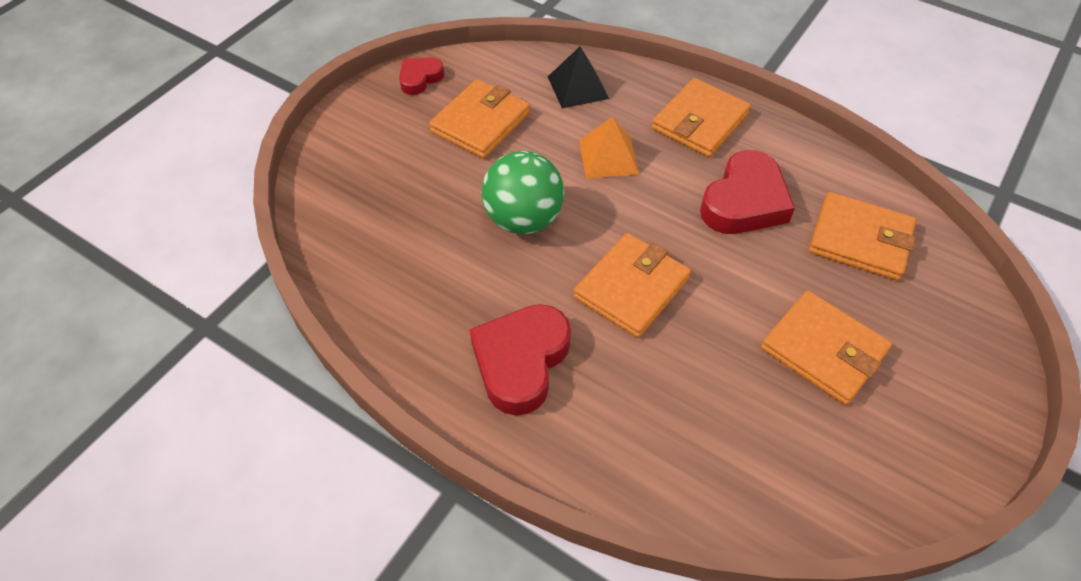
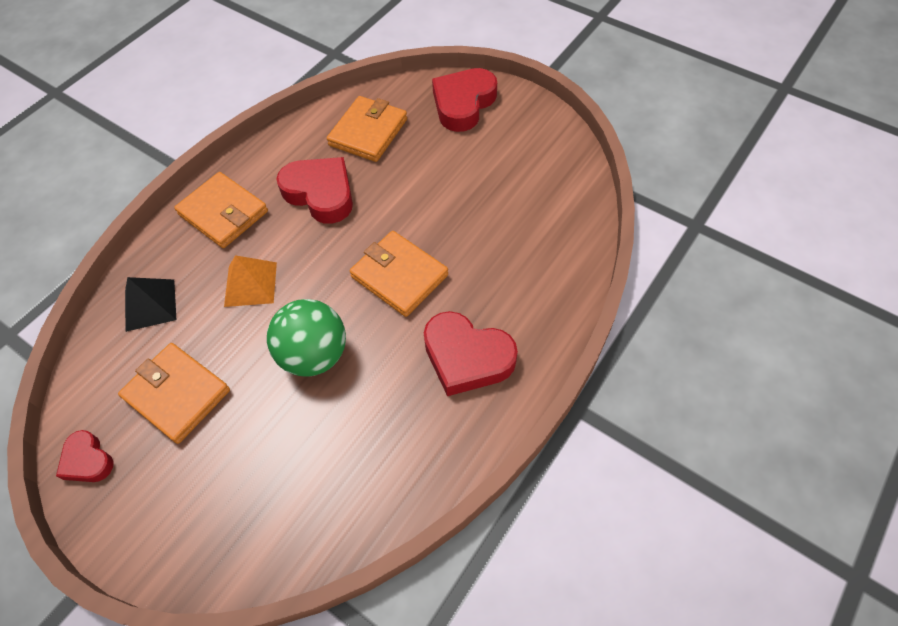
camera: 85 degrees left, 5 degrees up
(823, 350) = (462, 167): orange wallet -> none
(952, 349) = (463, 104): none -> red heart

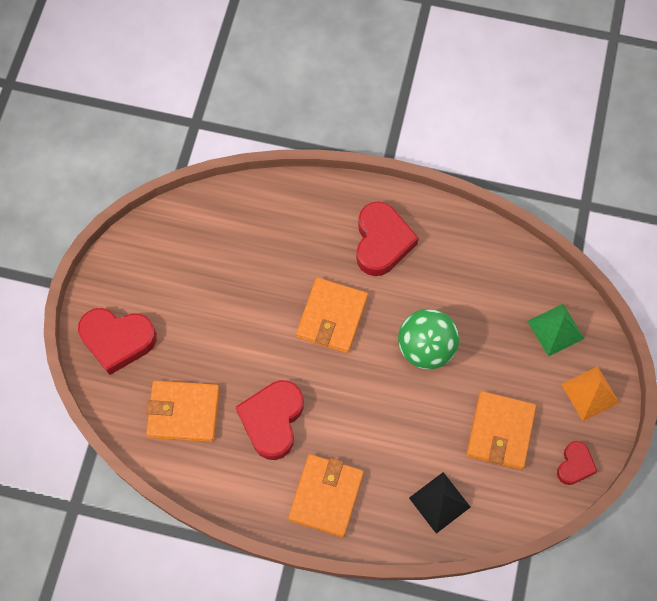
camera: 115 degrees left, 10 degrees up
(251, 284) = (386, 430): orange pyramid -> orange pyramid (590, 393)
(252, 518) = (555, 329): none -> green pyramid

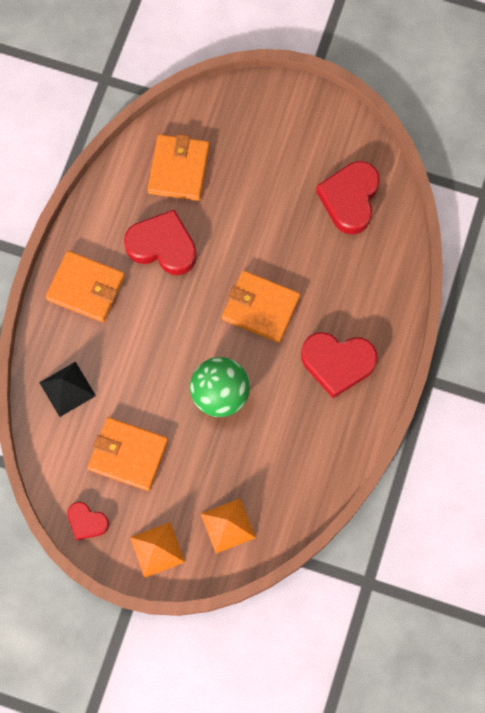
camera: 95 degrees right, 5 degrees up
(117, 340) = (254, 115): red heart -> red heart (350, 199)
(555, 329) = (227, 525): green pyramid -> orange pyramid

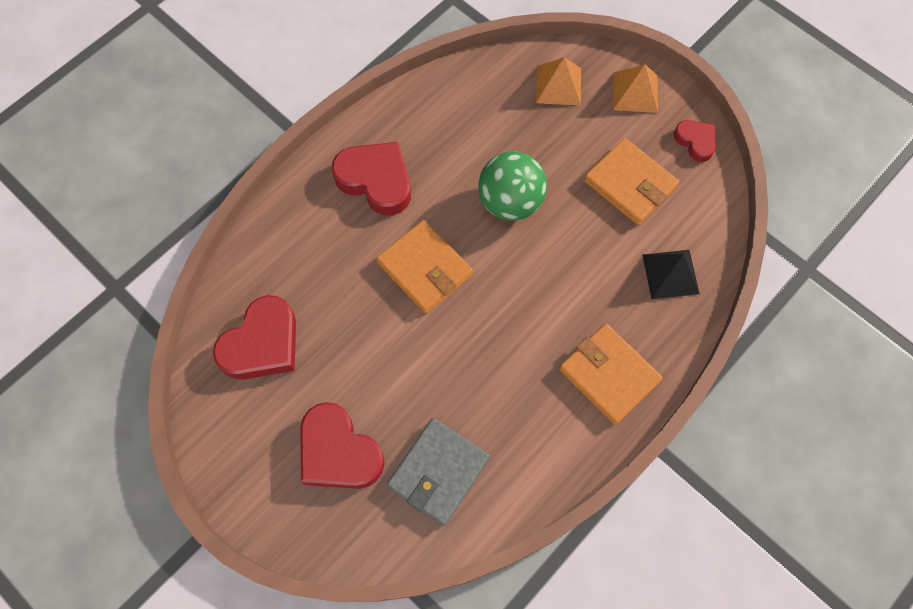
camera: 155 degrees left, 5 degrees down
(162, 246) = (500, 385): red heart -> red heart (338, 452)
(179, 169) = (438, 472): orange wallet -> grey wallet

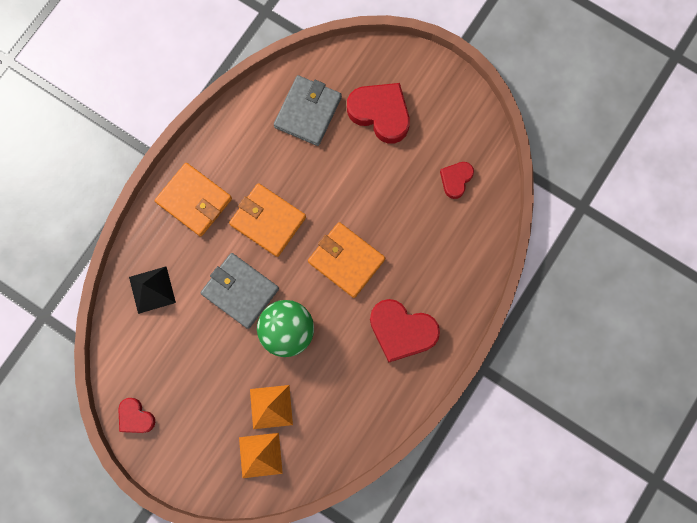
camera: 170 degrees right, 10 degrees up
(262, 344) = (456, 180): red heart -> red heart, size x0.56
(561, 254) = (240, 291): none -> grey wallet
(630, 184) = (189, 365): orange wallet -> orange wallet (268, 221)
(635, 92) = (191, 460): orange pyramid -> orange pyramid (271, 407)

